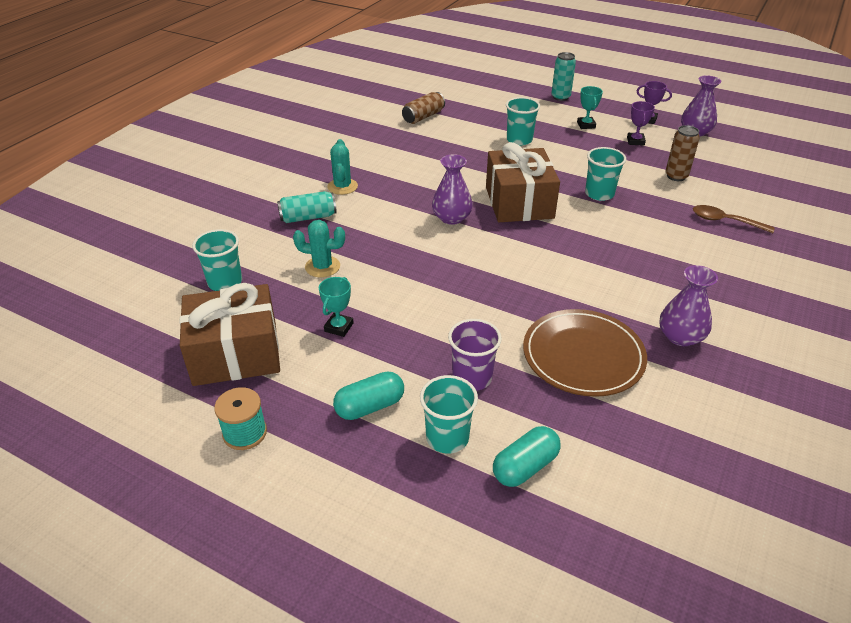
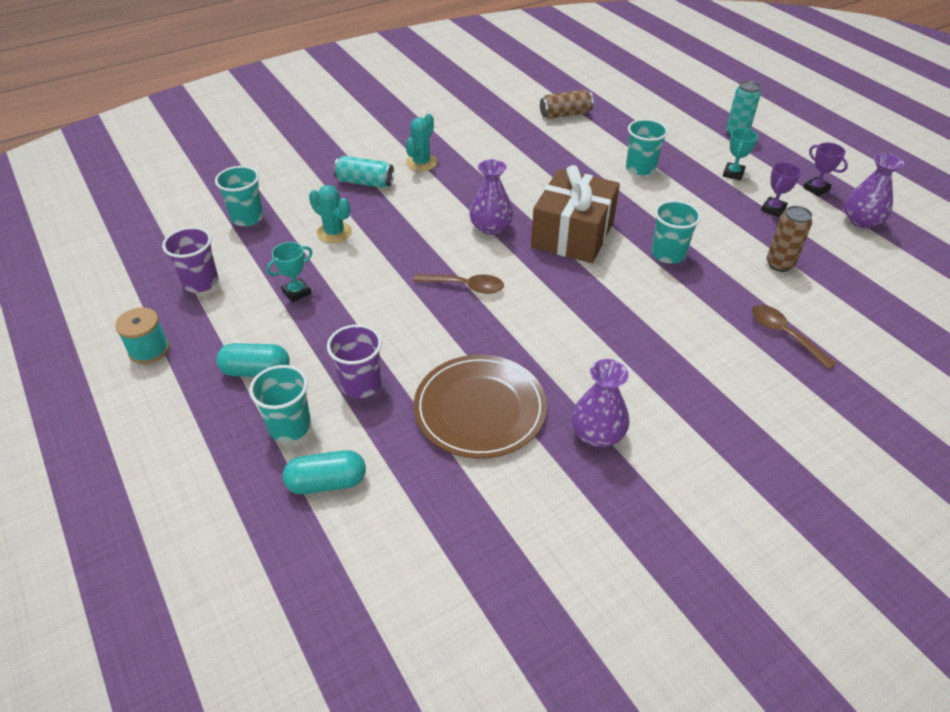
camera: 30 degrees right, 5 degrees up
(235, 353) = (200, 282): brown gift -> purple cup
(478, 269) = (465, 286): none -> brown spoon

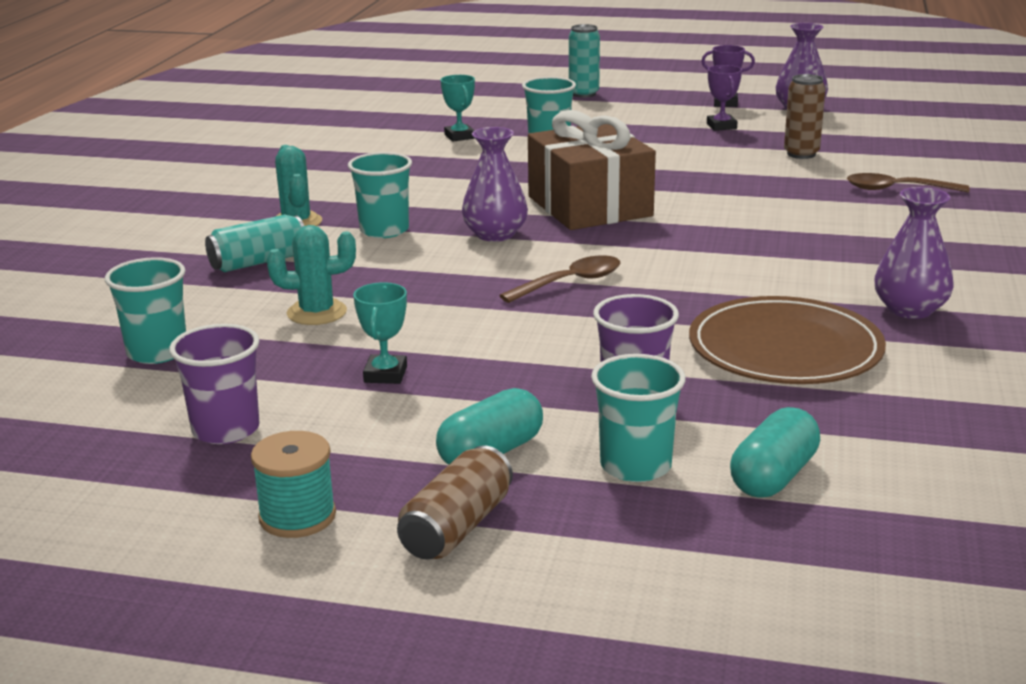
camera: 45 degrees left, 20 degrees down
(565, 114) = (383, 135): brown can -> brown can (457, 527)
(668, 254) = (703, 184): turquoise cup -> turquoise cup (384, 230)
(733, 174) = (639, 118): turquoise trophy -> turquoise trophy (459, 136)

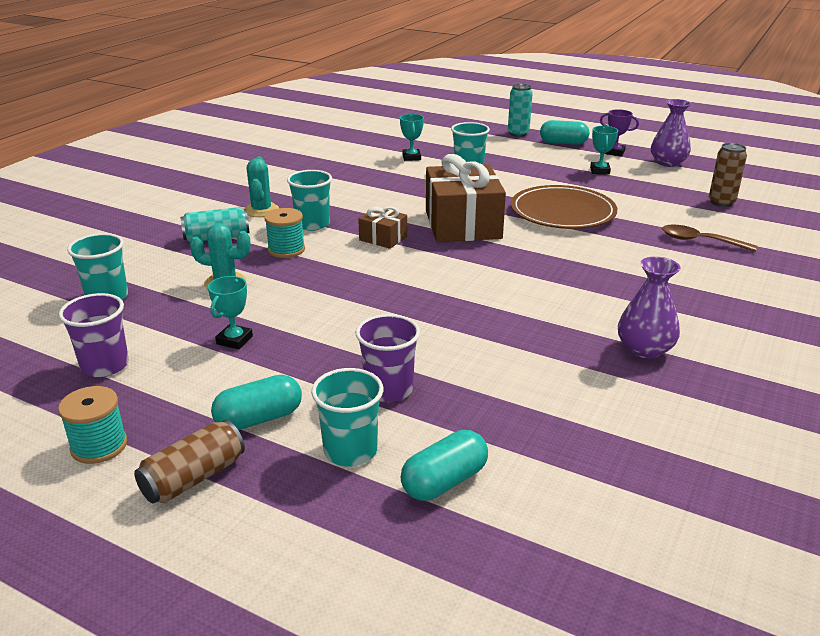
camera: 15 degrees right, 5 degrees up
(371, 264) = (286, 250): none -> turquoise spool
(495, 234) = (383, 238): purple vase -> brown gift
(570, 283) = (408, 285): brown spoon -> none
(651, 99) = (563, 143): none -> turquoise capsule
(721, 126) = (600, 171): purple trophy -> turquoise trophy
(785, 349) = (526, 368): brown plate -> brown plate (562, 212)
(801, 154) = (644, 201): brown can -> brown can (721, 202)

